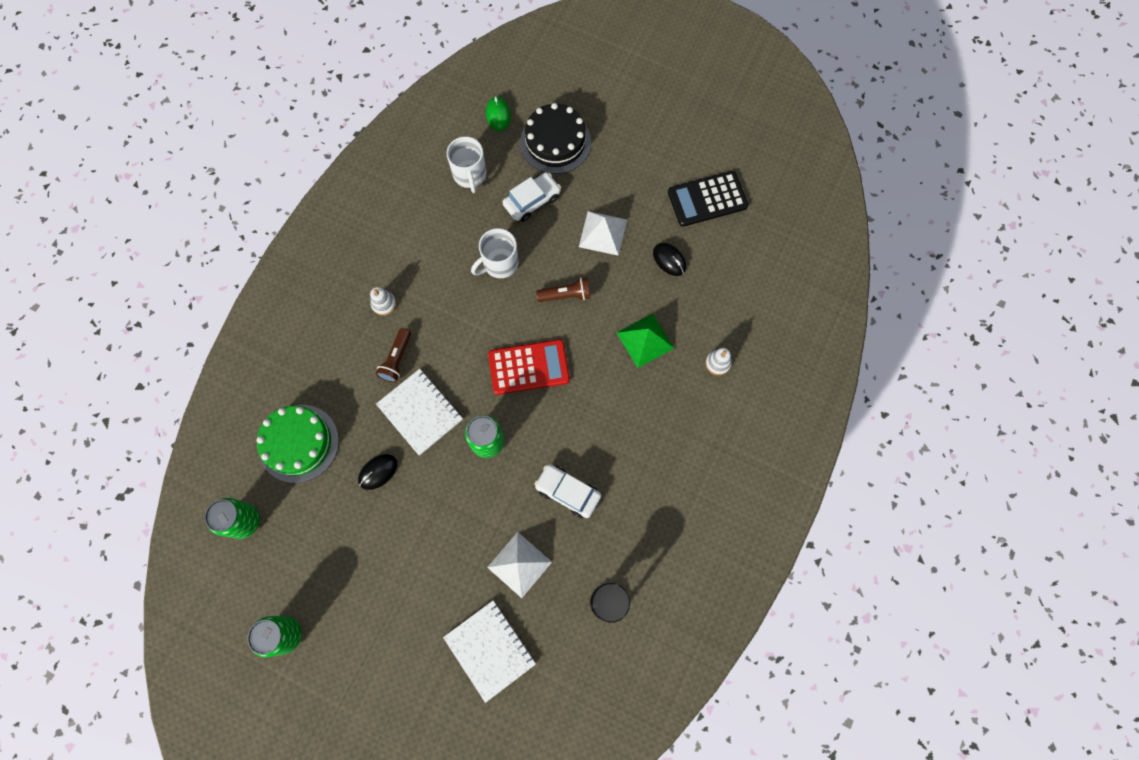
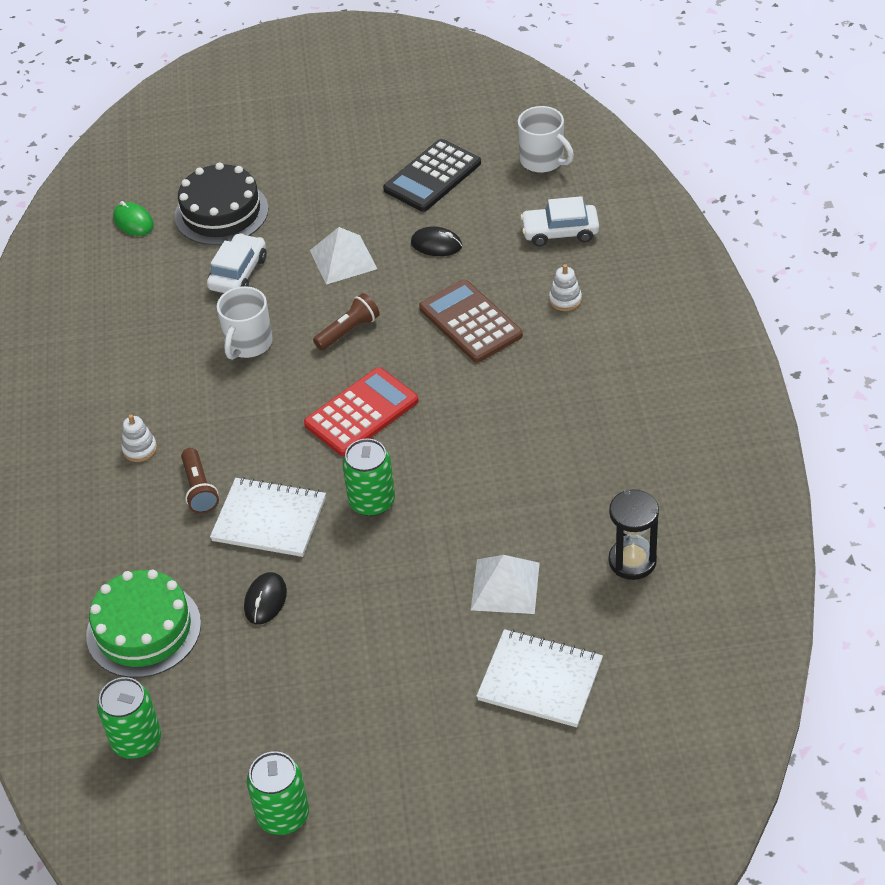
camera: 30 degrees left, 25 degrees down
(470, 175) = (145, 287): white mug -> white mug (543, 160)
(567, 492) = (502, 493): white car -> white car (560, 232)
(645, 340) = (470, 322): green pyramid -> brown calculator

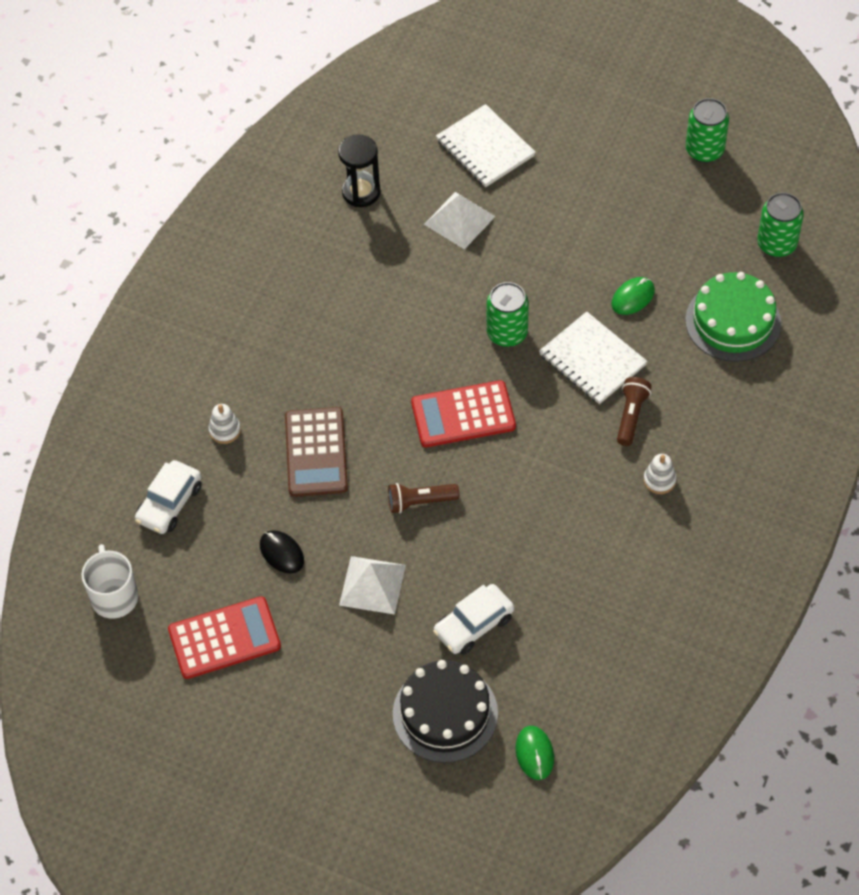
camera: 150 degrees left, 10 degrees up
(248, 344) = (512, 537): white mug -> none
(265, 600) = (633, 297): black mouse -> green mouse
(432, 176) = (224, 638): black calculator -> red calculator
(560, 232) = (169, 503): white car -> white car turned 90 degrees clockwise

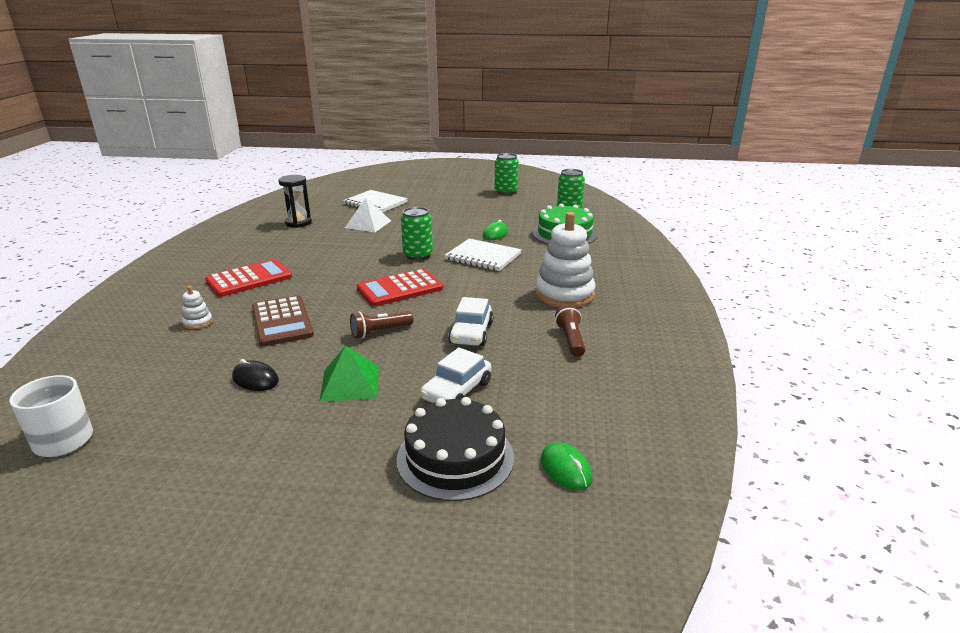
camera: 20 degrees left, 30 degrees down
(169, 503) = (139, 368): white car -> white car (471, 333)
(224, 638) = (193, 448): red calculator -> red calculator (249, 279)
(372, 585) = (350, 383): white pyramid -> green pyramid
(631, 415) = (524, 273): brown flashlight -> brown flashlight (570, 340)
(659, 480) = (564, 294): white stacking toy -> white stacking toy, size x2.31

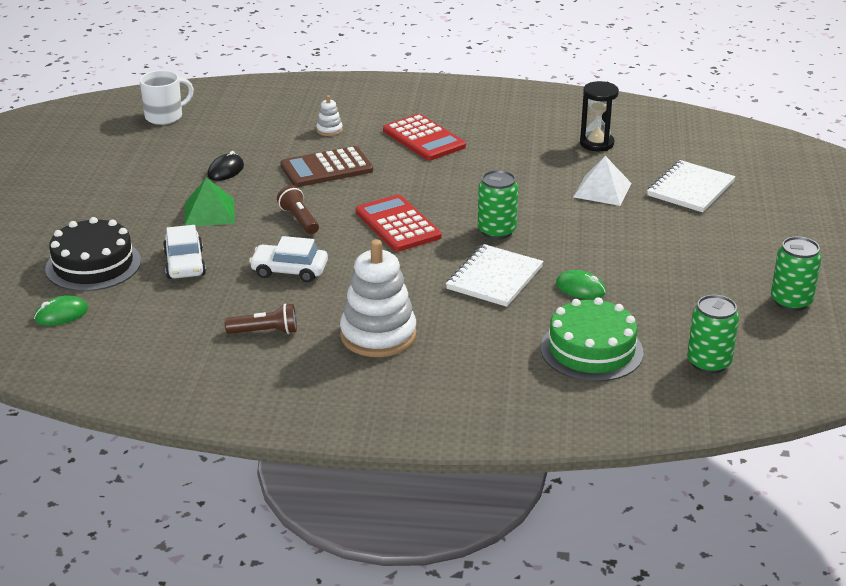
camera: 90 degrees right, 5 degrees up
(457, 391) = (185, 264): white car -> white car turned 135 degrees counterclockwise

